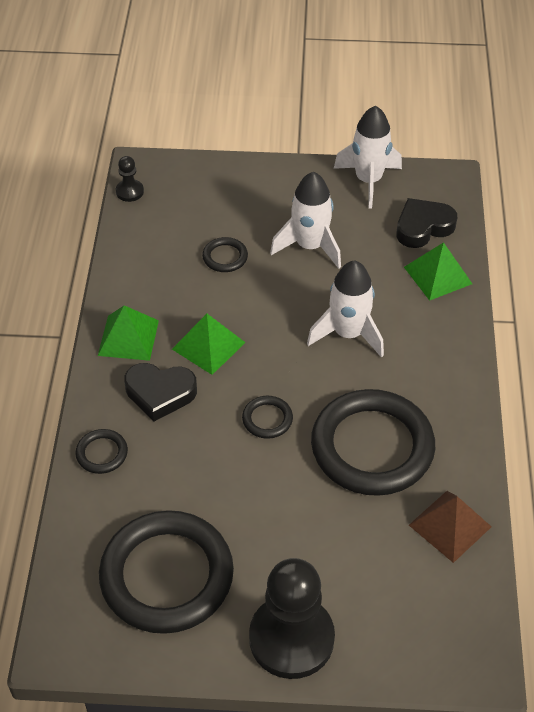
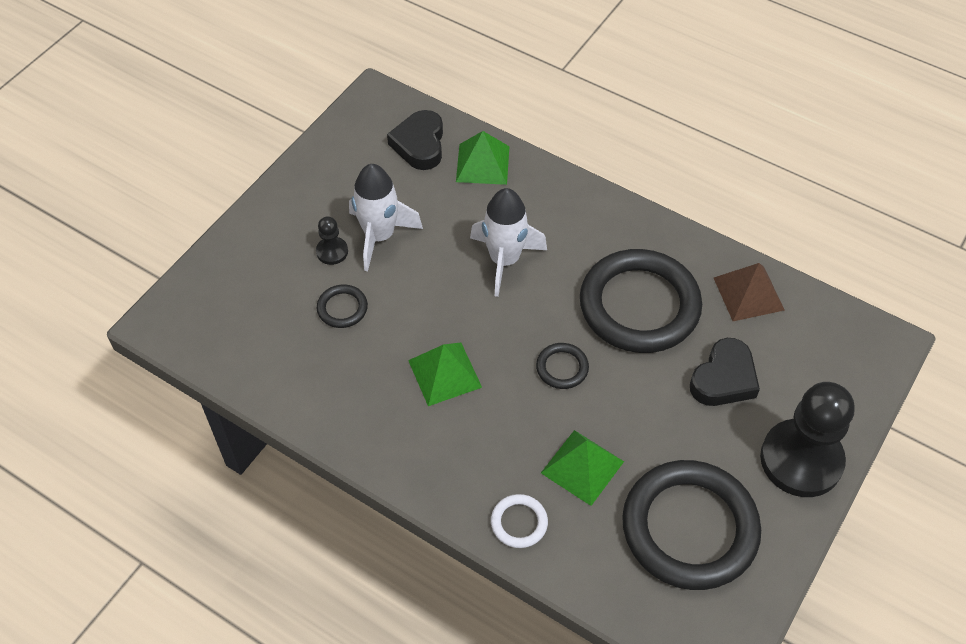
camera: 60 degrees left, 5 degrees up
(102, 453) = (519, 523): black ring -> white ring
(128, 338) = (388, 437): green pyramid -> green pyramid (582, 467)
(129, 191) = (187, 348): black pawn -> black pawn (332, 252)
(160, 393) = (477, 440): black heart -> black heart (724, 378)
(368, 181) = (332, 153): white rocket -> none

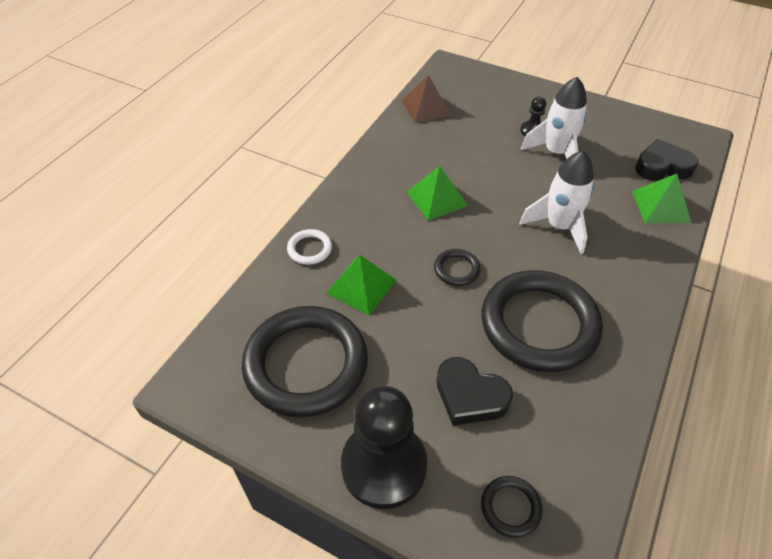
camera: 85 degrees right, 5 degrees down
(342, 308) = (482, 141): black ring -> black ring (510, 507)
(748, 293) = (584, 423): brown pyramid -> brown pyramid (426, 107)

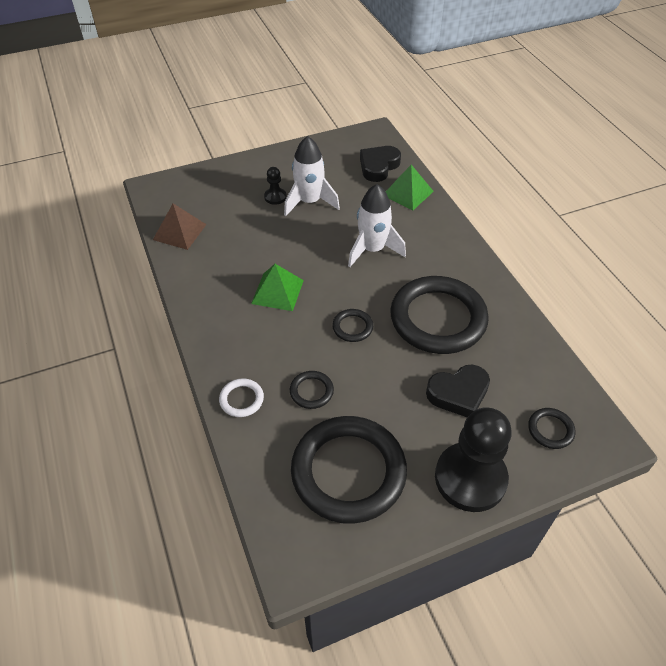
camera: 50 degrees left, 0 degrees up
(361, 286) = (311, 391): green pyramid -> black ring

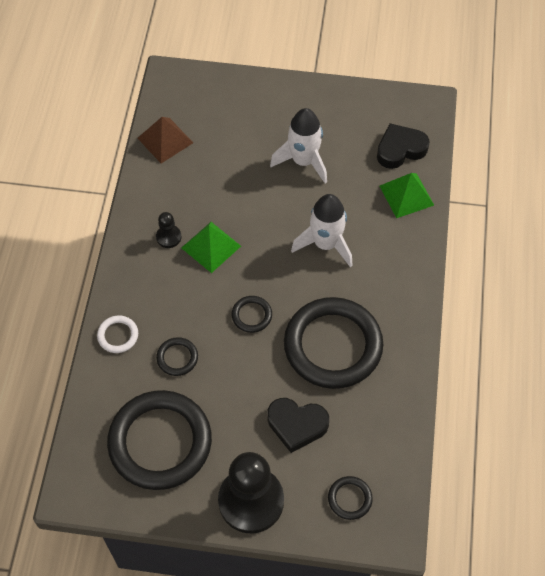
camera: 30 degrees right, 10 degrees up
(275, 197) = (275, 140): black pawn -> black pawn (168, 237)

